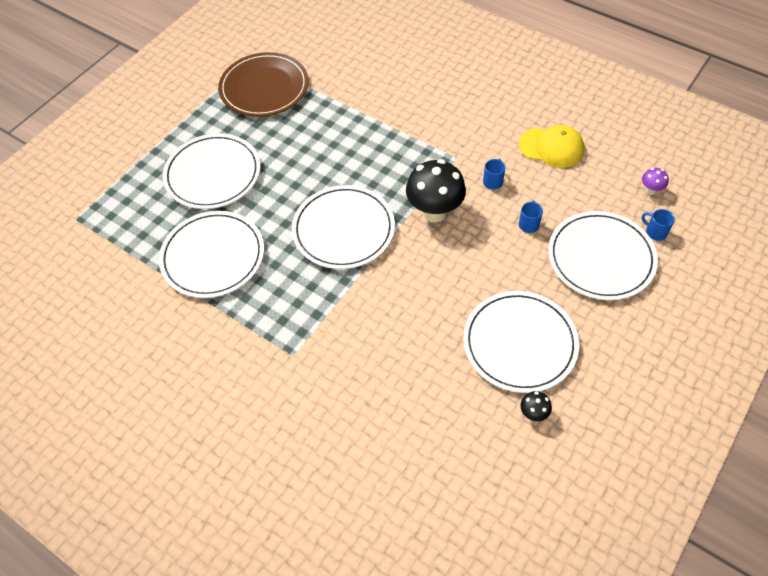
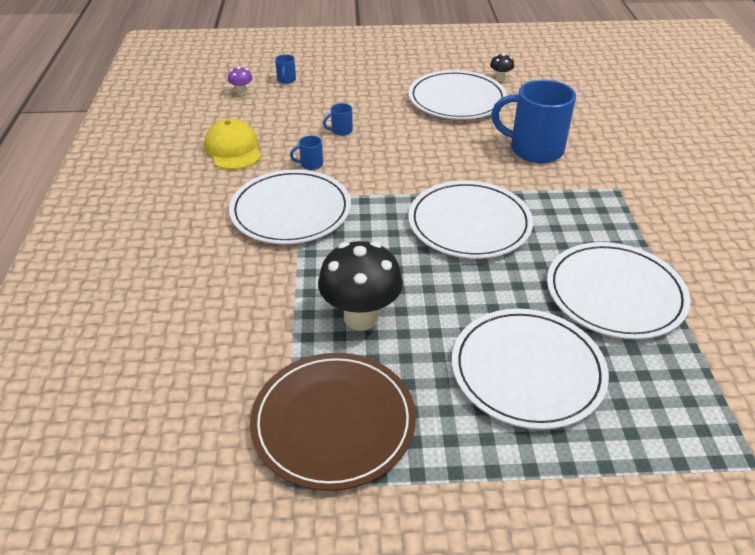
camera: 130 degrees left, 15 degrees down
(390, 339) = (534, 149): none -> blue mug
(434, 212) = (384, 181): black mushroom -> black mushroom (361, 317)
(601, 258) = (338, 93): white plate -> white plate (291, 211)

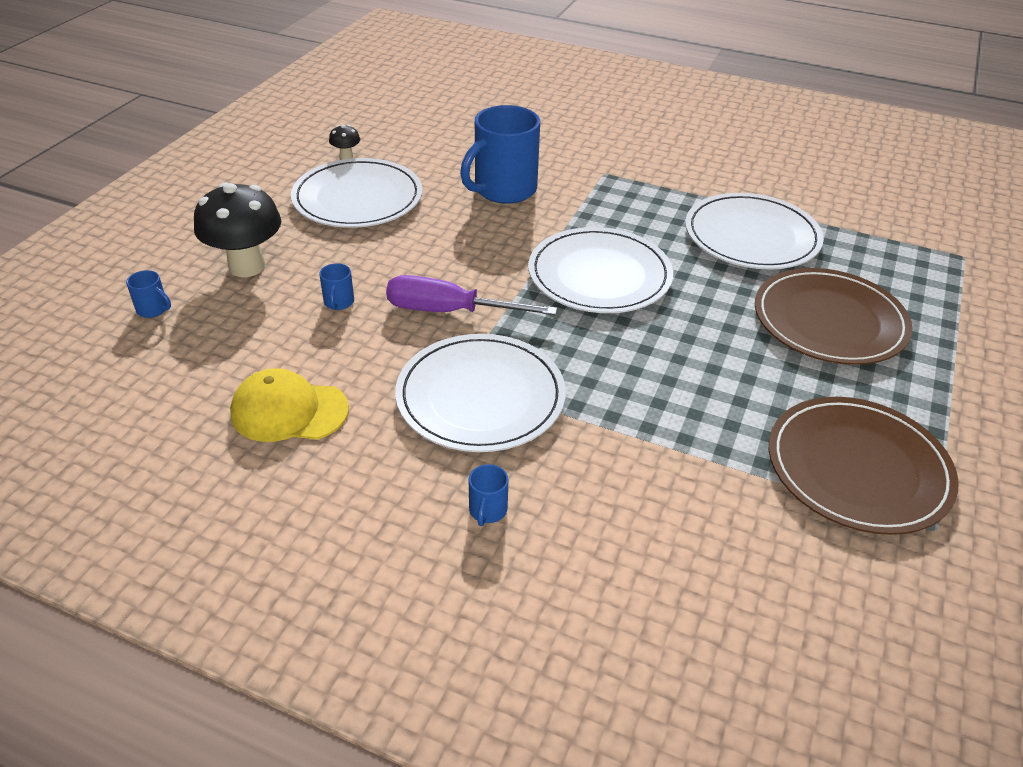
camera: 65 degrees left, 0 degrees up
(242, 92) = (136, 361): purple mushroom -> none
(310, 164) = (392, 350): blue mug -> blue mug (487, 511)
(361, 317) = (710, 400): black mushroom -> black mushroom (247, 266)
(367, 172) = (450, 311): none -> purple screwdriver
(527, 370) = (829, 321): white plate -> brown plate

